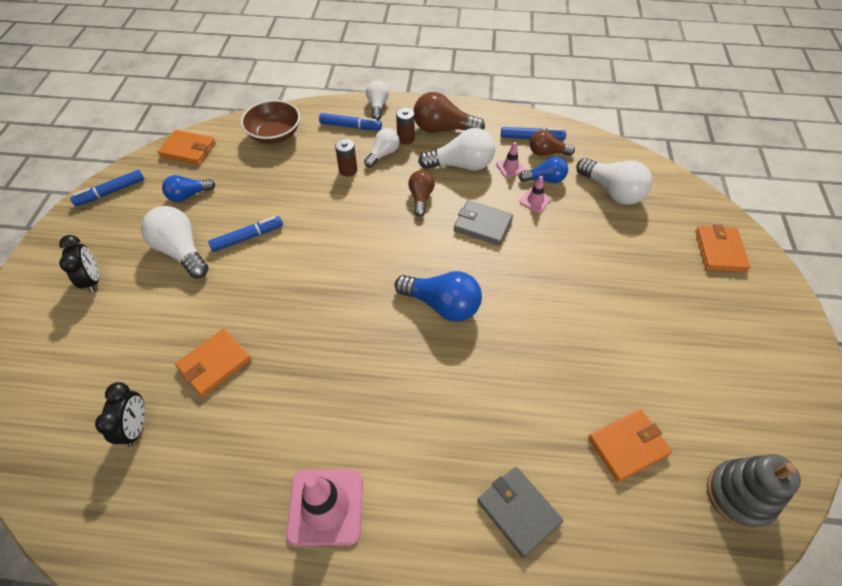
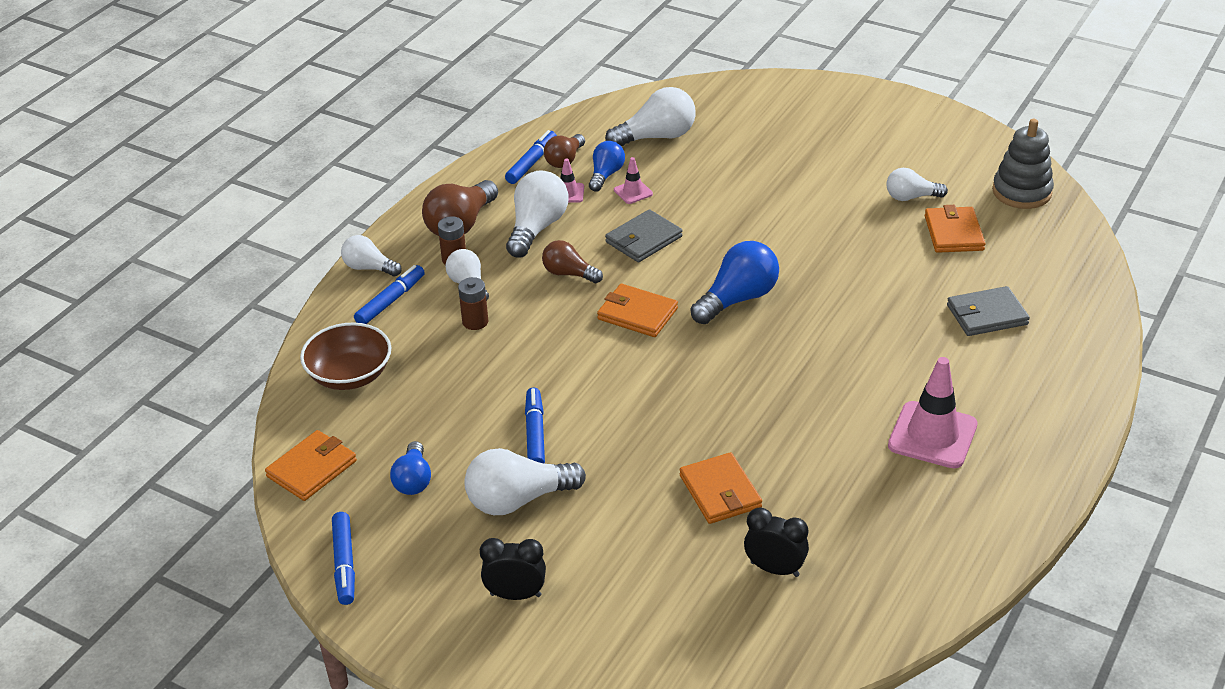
camera: 65 degrees left, 15 degrees down
(658, 392) = (911, 197): none -> white light bulb
(719, 251) = (777, 103): orange wallet -> orange wallet (637, 314)

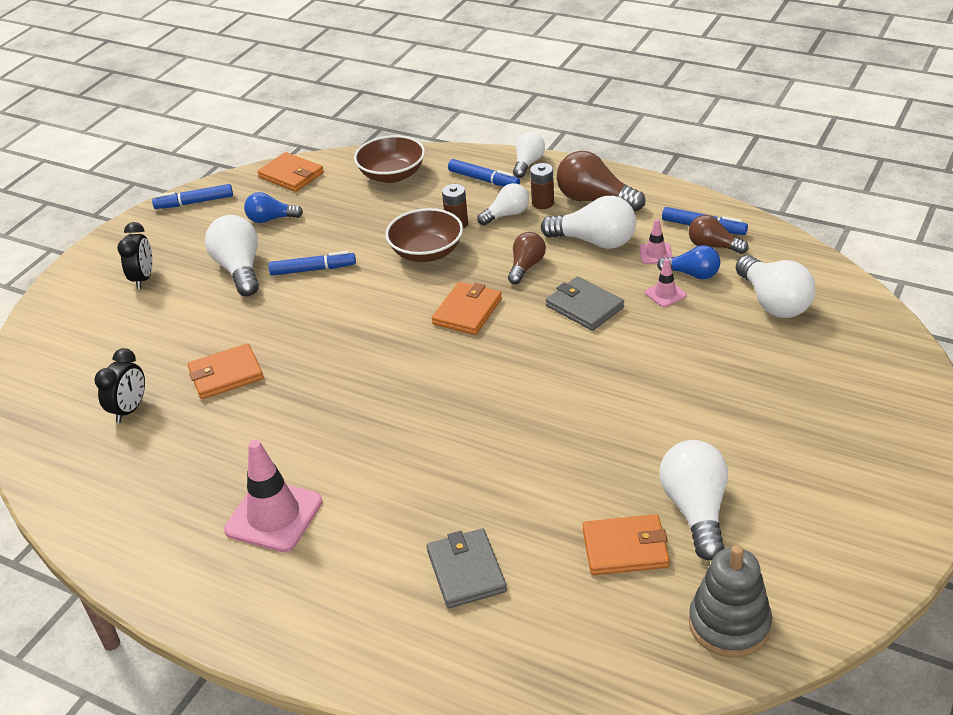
camera: 90 degrees right, 0 degrees up
(524, 344) = (426, 252): none -> brown bowl
(738, 299) = (491, 374): blue light bulb -> none
(911, 197) = (696, 510): white light bulb -> white light bulb, size x1.62

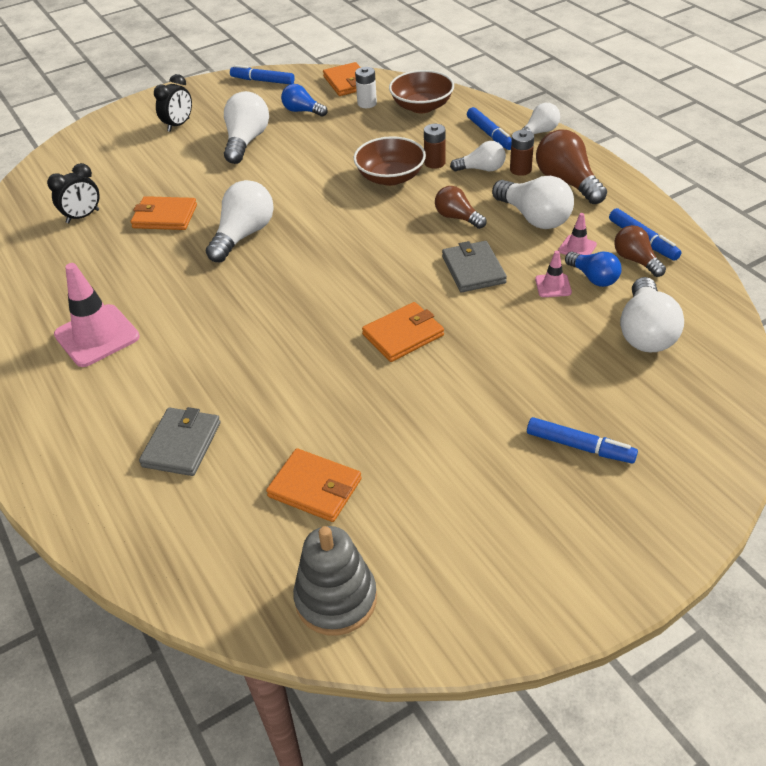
camera: 30 degrees right, 5 degrees up
(313, 270) = (296, 160): blue marker -> blue marker (580, 447)
(332, 190) = (367, 103): none -> white battery
(467, 311) = (377, 236): orange wallet -> orange wallet (403, 335)
(526, 266) = (457, 217): brown light bulb -> brown light bulb turned 105 degrees counterclockwise
(696, 510) = (402, 485): white light bulb -> white light bulb (243, 235)

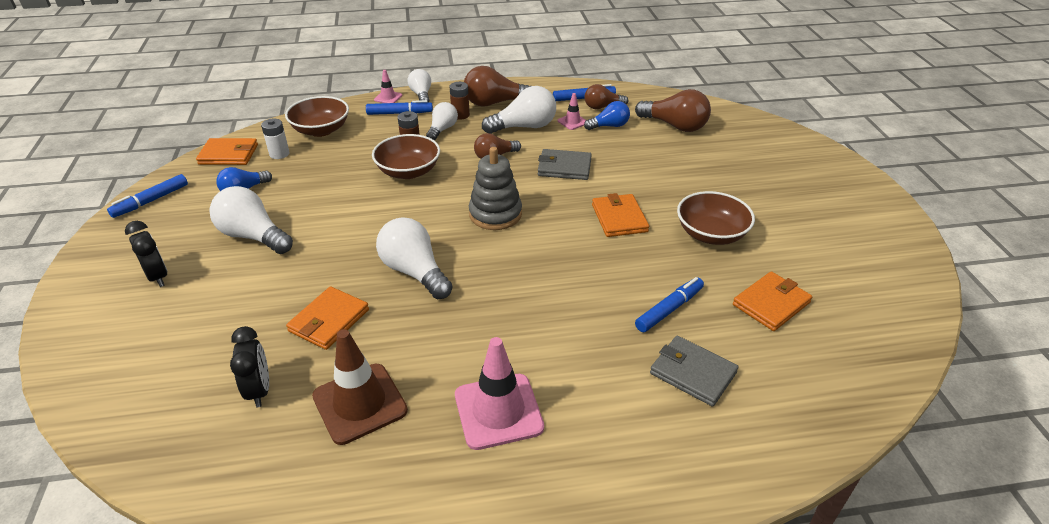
camera: 70 degrees left, 5 degrees down
(84, 265) = (360, 403): none -> brown traffic cone
(336, 599) = (883, 319): grey stacking toy -> grey stacking toy (495, 214)
(418, 414) = (711, 234): none -> brown bowl
(553, 286) = (606, 142): pink traffic cone -> pink traffic cone (388, 97)
(580, 447) = (768, 179): blue marker -> blue marker (669, 309)
(645, 332) = (675, 126): white light bulb -> brown light bulb

